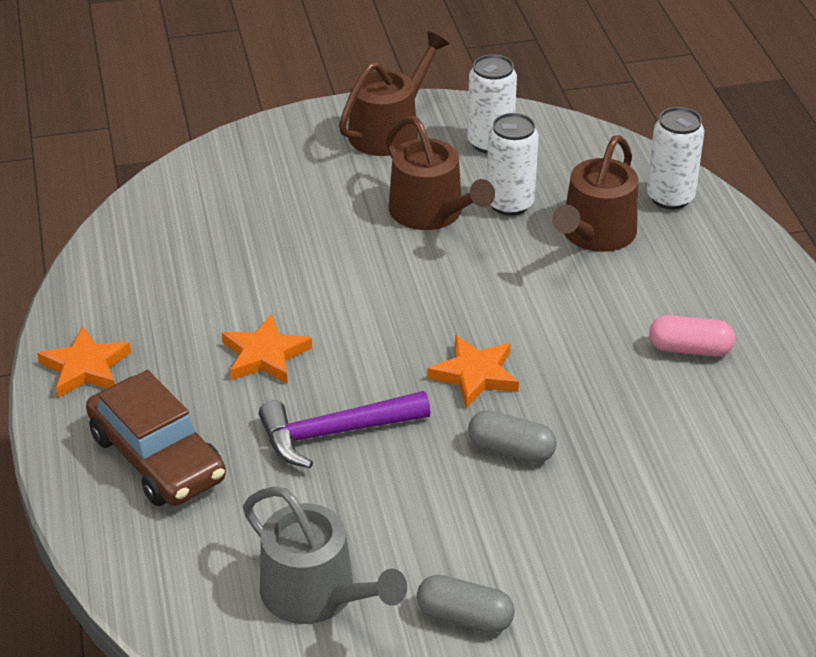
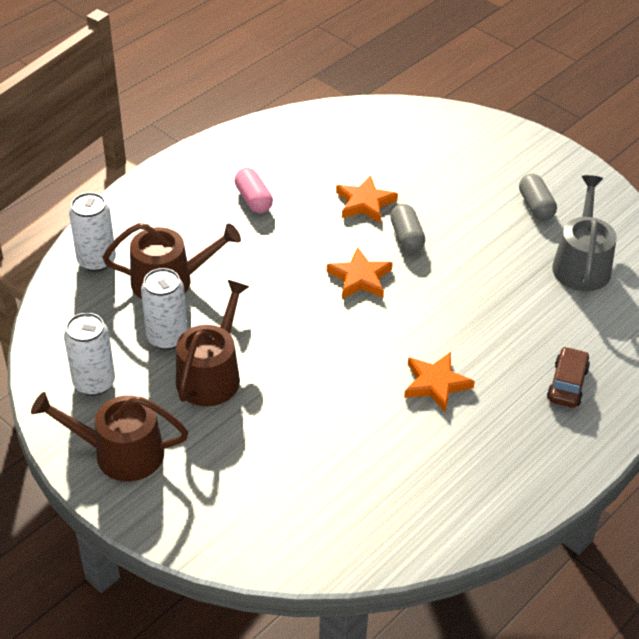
camera: 125 degrees left, 5 degrees up
(85, 367) = (536, 471): orange star -> orange star (365, 203)
(157, 457) = (567, 384): brown car -> brown car, size x0.58
(335, 433) = (467, 315): purple hammer -> none

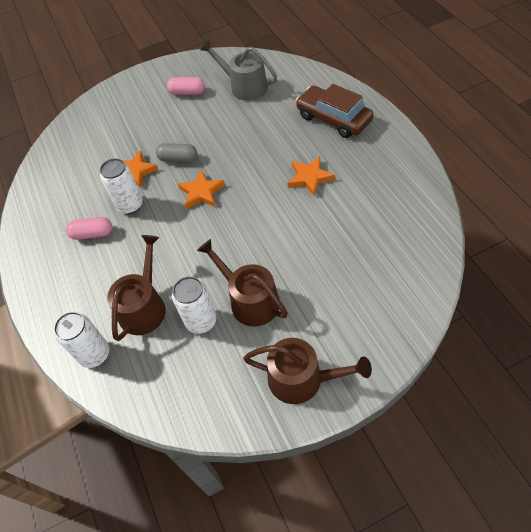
camera: 60 degrees left, 10 degrees up
(94, 382) = (224, 383): white can -> white can (130, 205)
(120, 453) = (302, 379): brown watering can -> brown watering can turned 105 degrees counterclockwise
(536, 206) = (187, 92): grey capsule -> pink capsule
(567, 384) = (333, 119): brown car -> brown car, size x1.72

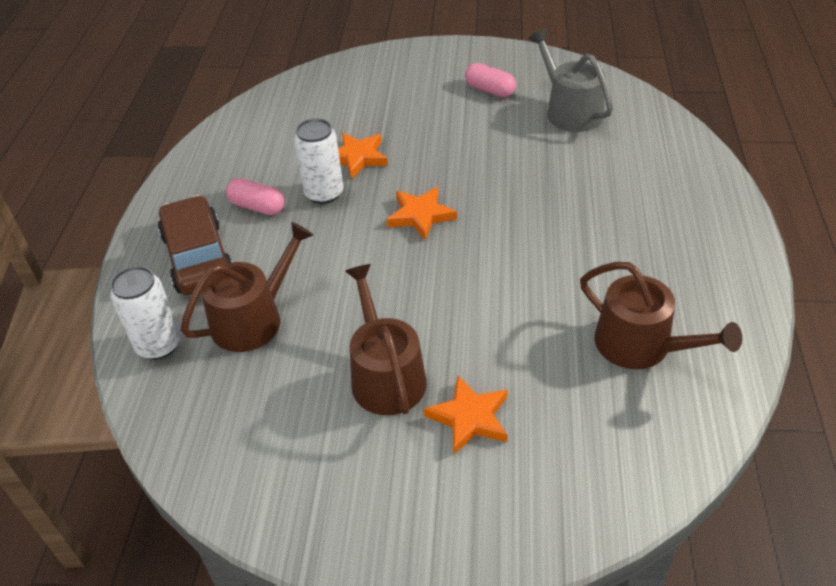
camera: 25 degrees right, 10 degrees down
(178, 159) = (421, 164): grey capsule -> none
(201, 321) = (306, 370): white can -> none
(302, 379) = (380, 511): brown watering can -> brown watering can (641, 346)
(309, 177) = (577, 259): orange star -> orange star (470, 417)
(333, 119) = (666, 198): brown car -> brown car (198, 257)

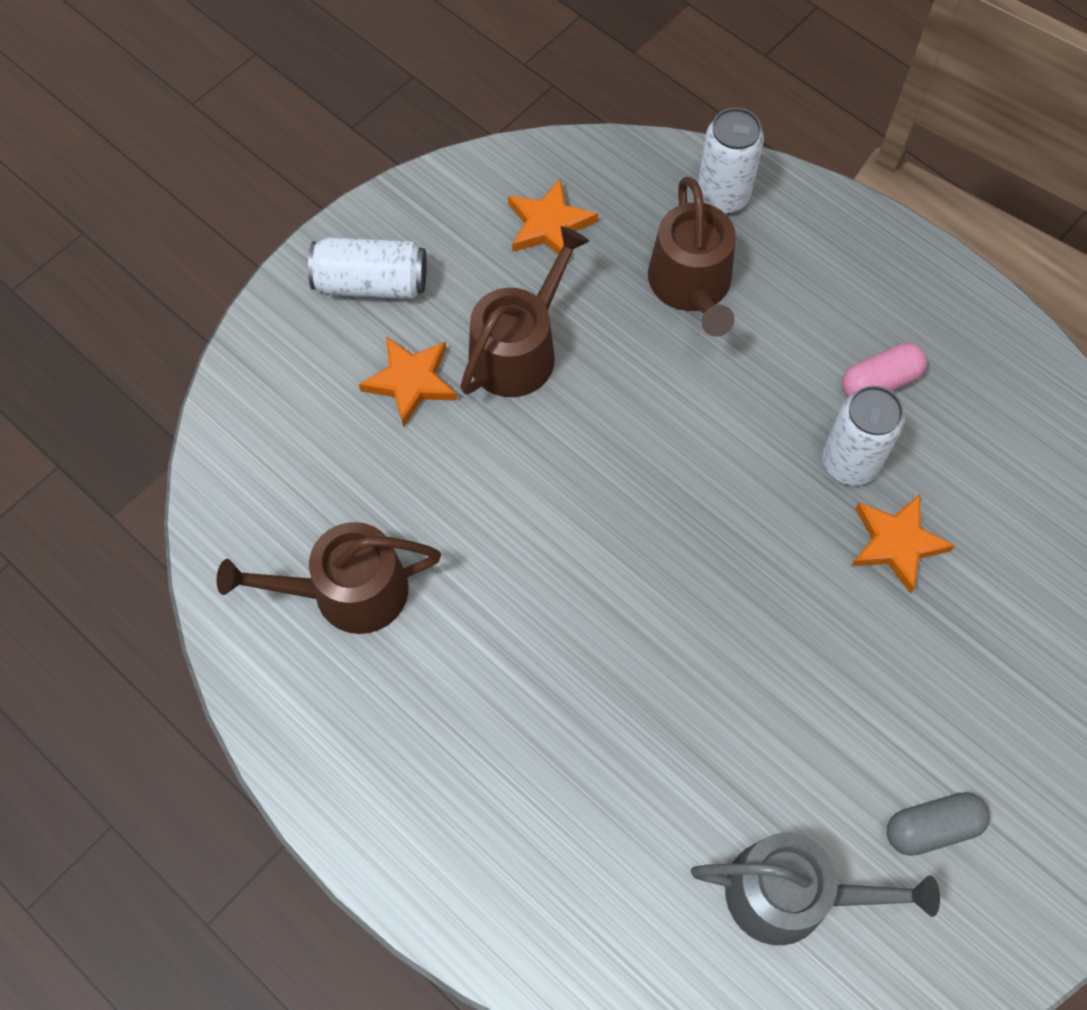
camera: 125 degrees right, 20 degrees up
(198, 257) = (832, 284): brown car -> none
(385, 375) = (519, 349): brown watering can -> brown watering can turned 75 degrees counterclockwise
(412, 505) = (371, 283): none -> white can
(420, 215) = (722, 535): orange star -> orange star (549, 225)
(490, 90) = (932, 827): pink capsule -> grey capsule

